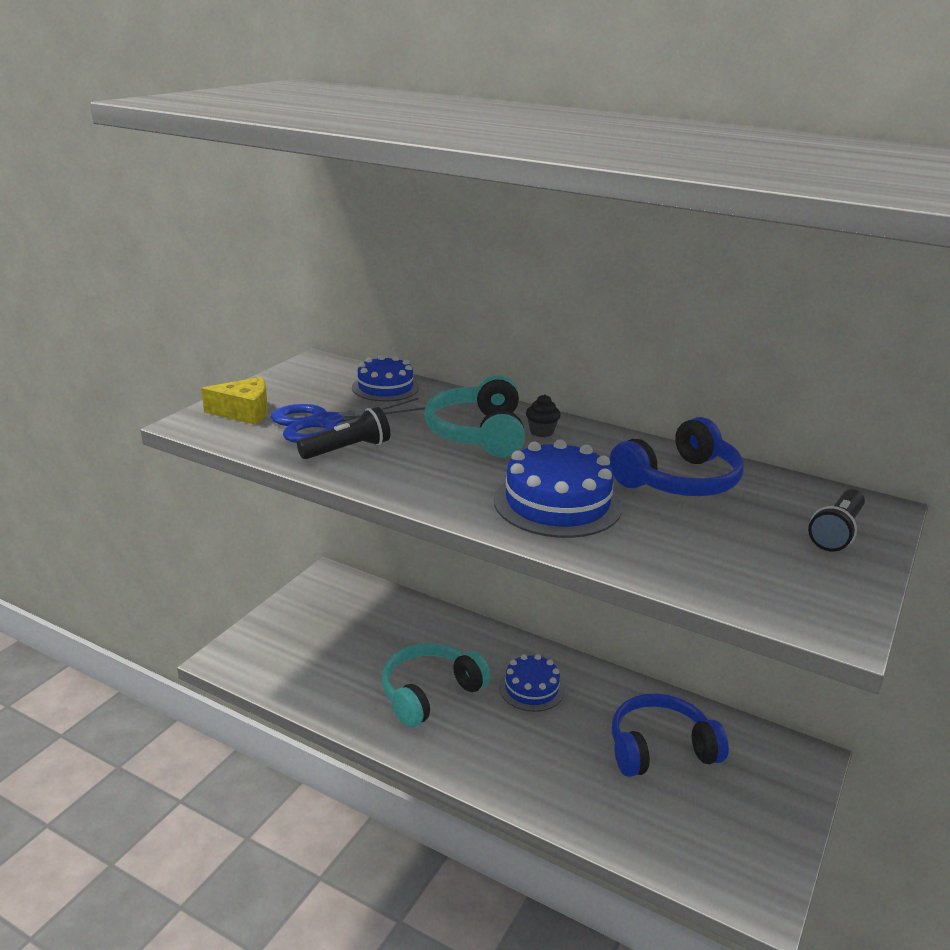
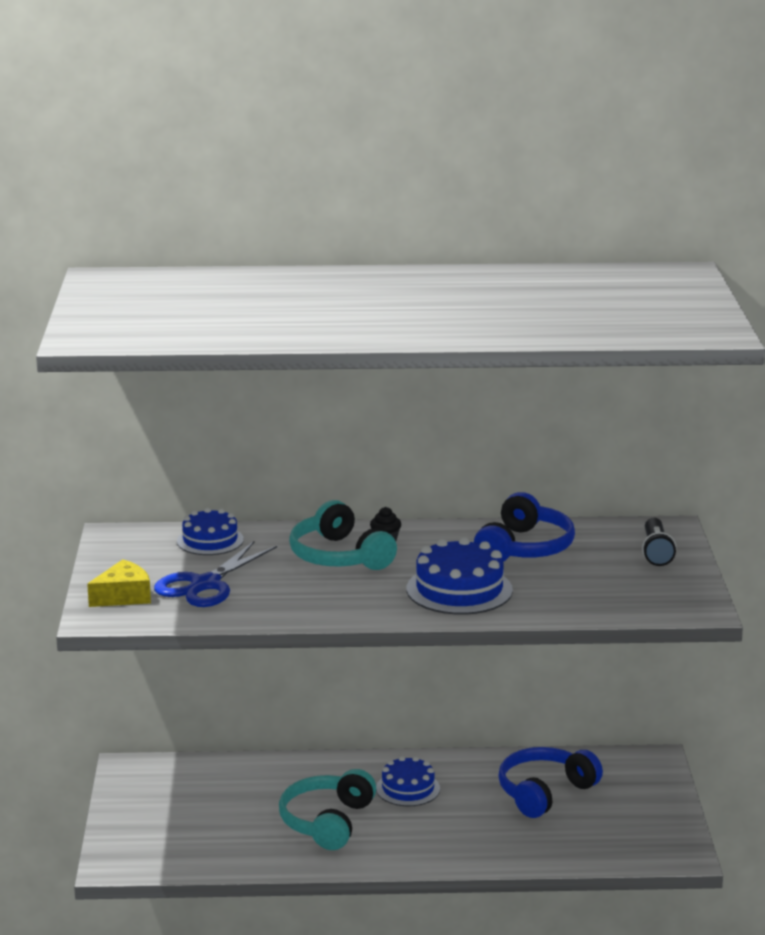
camera: 30 degrees left, 5 degrees down
(347, 449) = (255, 599): black flashlight -> none

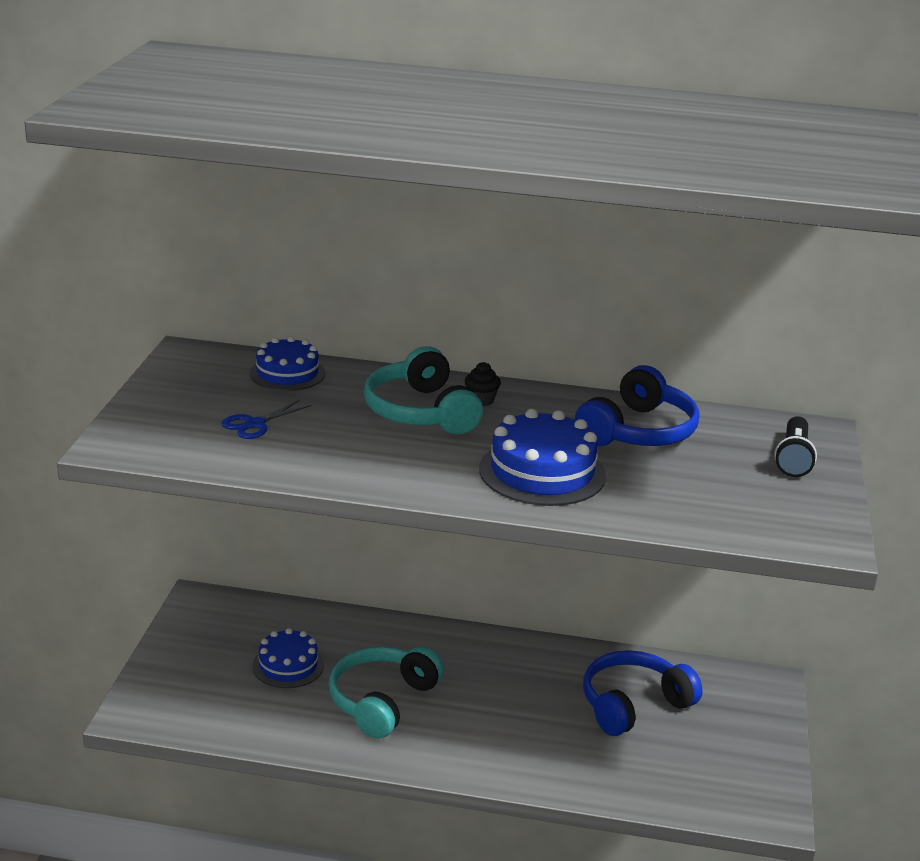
camera: 10 degrees right, 5 degrees up
(123, 596) = (157, 425): yellow cheese -> none
(205, 585) = (255, 424): blue scissors -> blue scissors, size x0.55
(408, 788) = (483, 674): blue cake -> blue cake (288, 665)

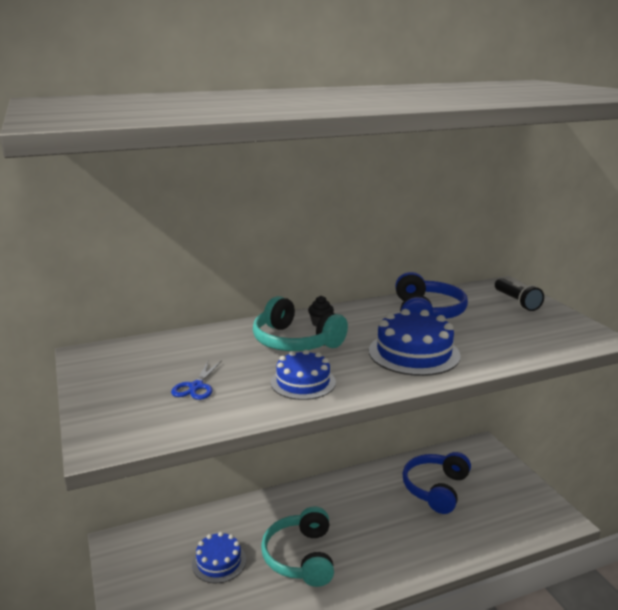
camera: 30 degrees left, 5 degrees down
(287, 373) = (177, 345): blue cake -> blue cake (303, 382)

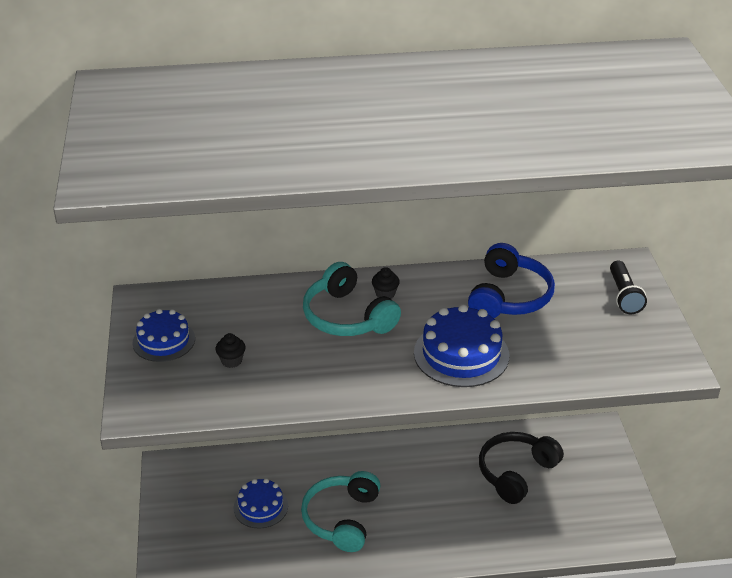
camera: 15 degrees right, 15 degrees up
(196, 387) = (231, 361): blue scissors -> black cupcake
(303, 382) = (332, 373): blue cake -> blue cake (164, 341)
(435, 489) = (516, 472): blue headphones -> black headphones

